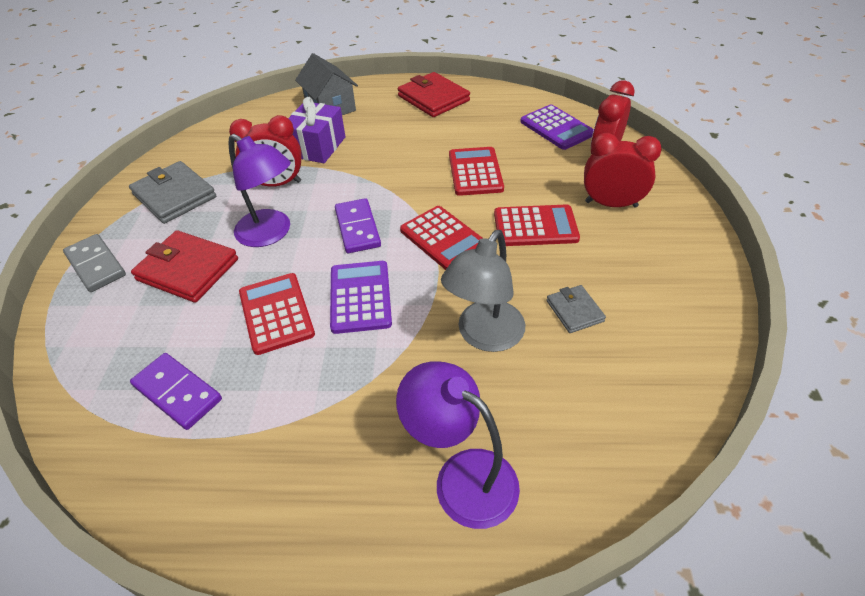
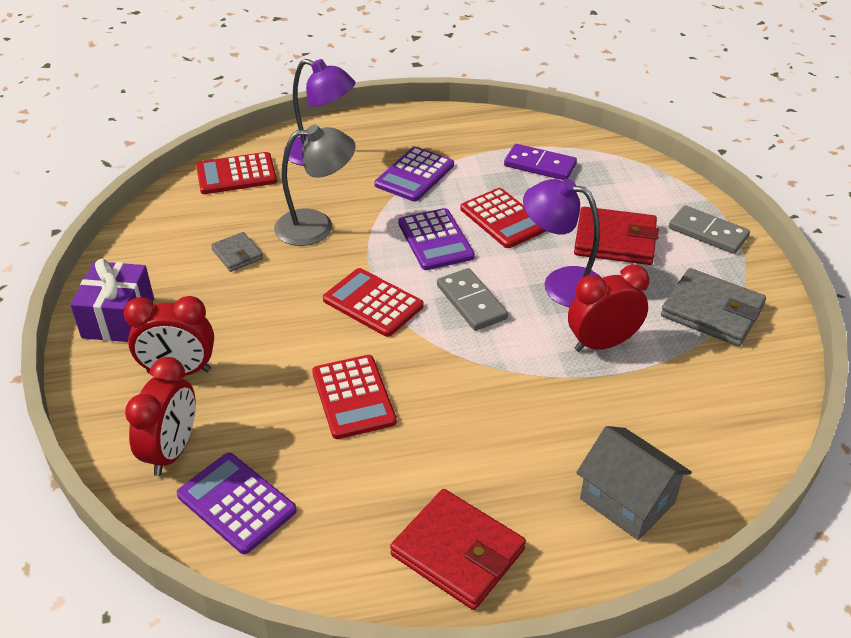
camera: 165 degrees right, 5 degrees down
(317, 147) = (592, 411): purple gift -> purple gift (118, 318)
(343, 403) = (414, 175): none -> purple calculator
(357, 228) = (471, 302): purple domino -> grey domino
(484, 336) = (316, 226): grey lamp -> grey lamp turned 60 degrees clockwise
(535, 226) = (272, 330): red calculator -> red calculator (236, 174)

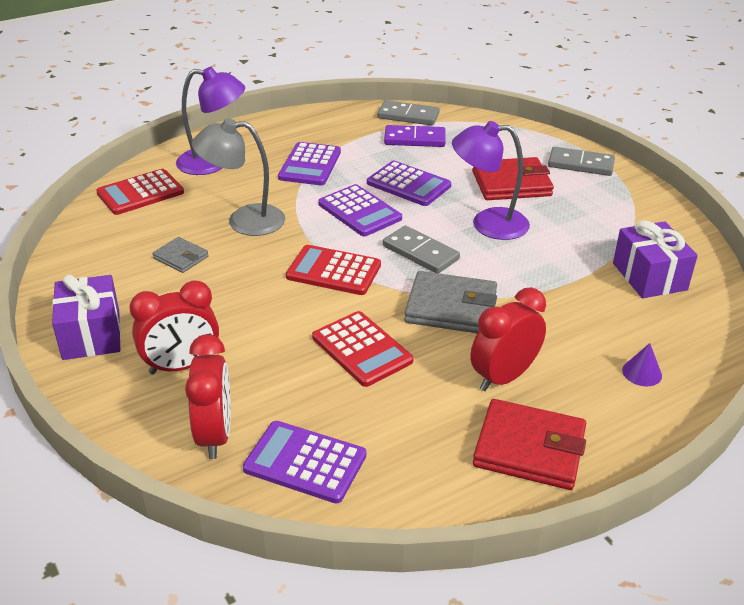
camera: 20 degrees left, 5 degrees down
(316, 226) = (244, 221): grey lamp -> grey lamp turned 150 degrees counterclockwise
(503, 219) = (408, 184): red calculator -> purple calculator
(548, 135) = (408, 116): none -> grey domino
(602, 343) = (549, 261): red clock -> red clock (503, 377)
(627, 500) = (642, 372): grey house -> purple cone
(705, 388) = (649, 276): none -> purple gift
(712, 311) = (619, 220): grey wallet -> grey wallet (451, 307)

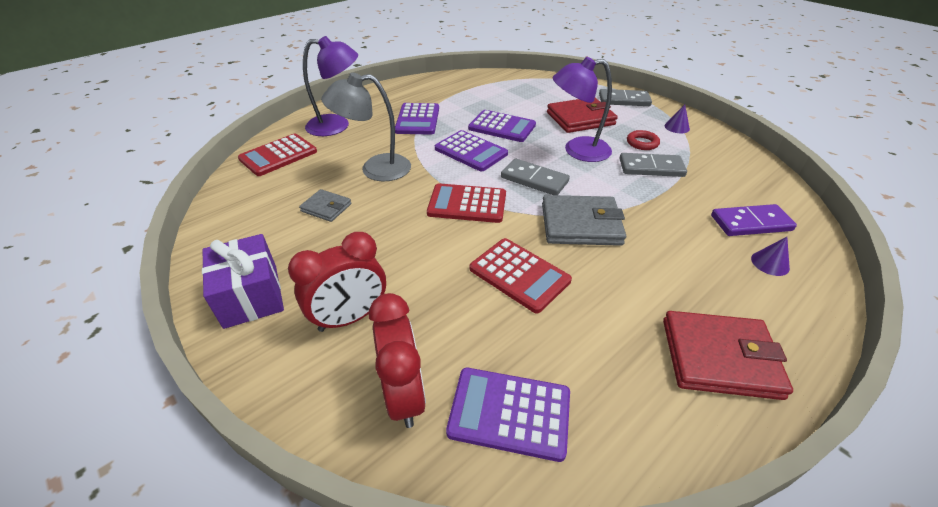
camera: 10 degrees left, 5 degrees up
(408, 116) = (481, 78): grey domino -> grey domino (651, 167)
(414, 139) = (493, 94): purple domino -> purple domino (750, 223)
(503, 377) = (657, 284): red clock -> none
(573, 223) = (642, 143): none -> red ring
(629, 207) = (677, 127): none -> purple cone
(649, 276) = (724, 178): purple gift -> none

